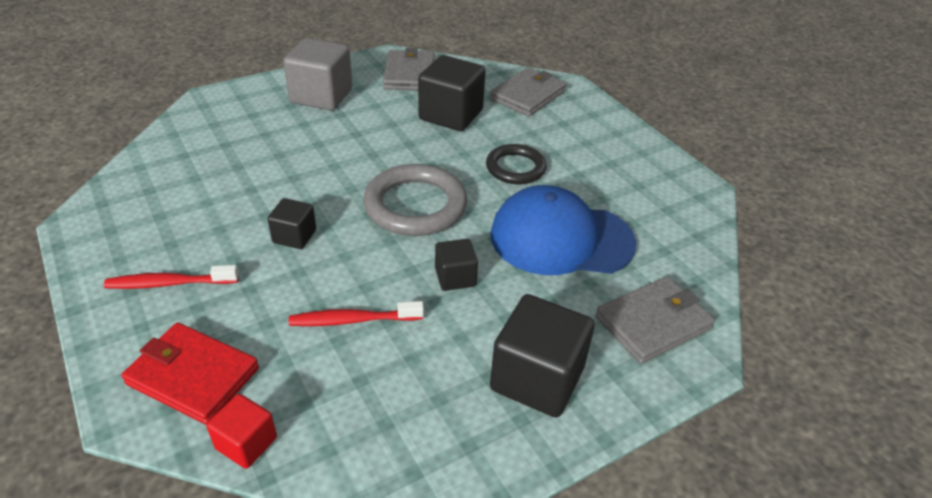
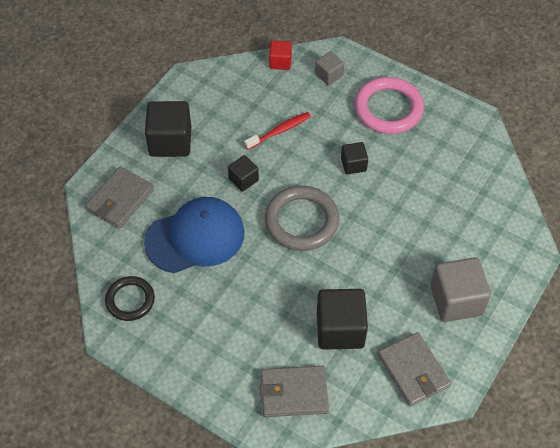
camera: 155 degrees right, 15 degrees up
(169, 283) = (388, 108): red toothbrush -> pink ring
(193, 376) = (329, 75): red wallet -> grey cube
(515, 168) = (256, 290): black ring -> black ring (130, 300)
(527, 95) = (294, 393): grey wallet -> grey wallet turned 75 degrees clockwise

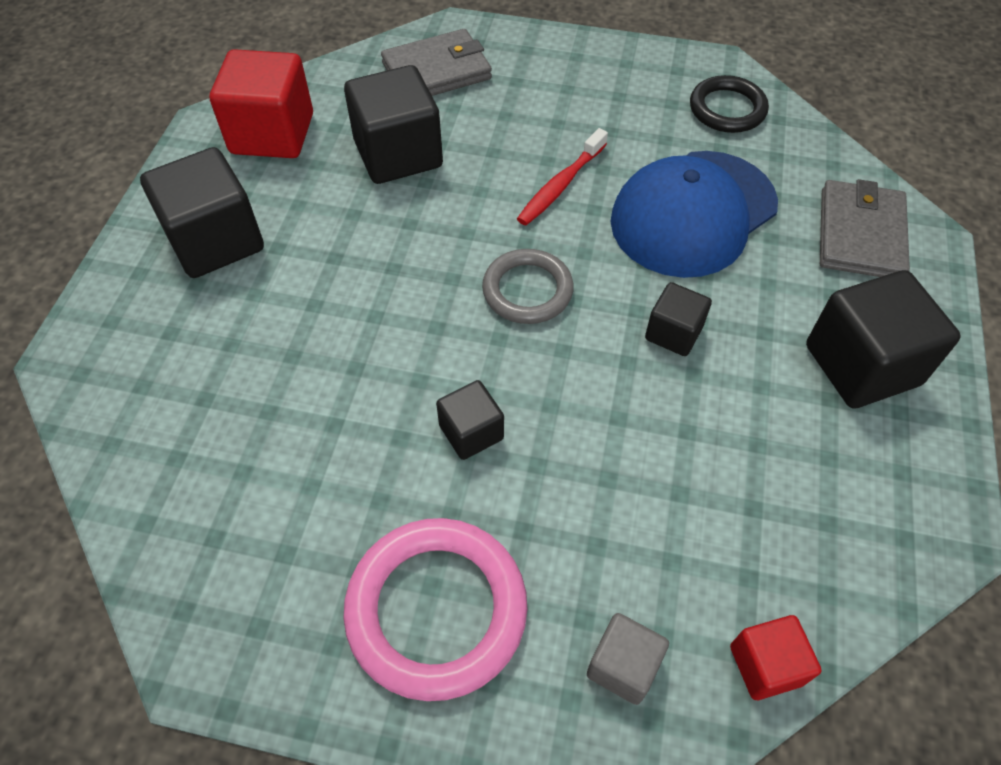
camera: 160 degrees right, 0 degrees up
(279, 131) = (661, 461): red toothbrush -> red toothbrush (560, 185)
(301, 221) = (527, 290): grey ring -> grey ring, size x0.63
(413, 371) = (272, 134): grey wallet -> red cube
(456, 300) = (215, 241): grey cube -> black cube

